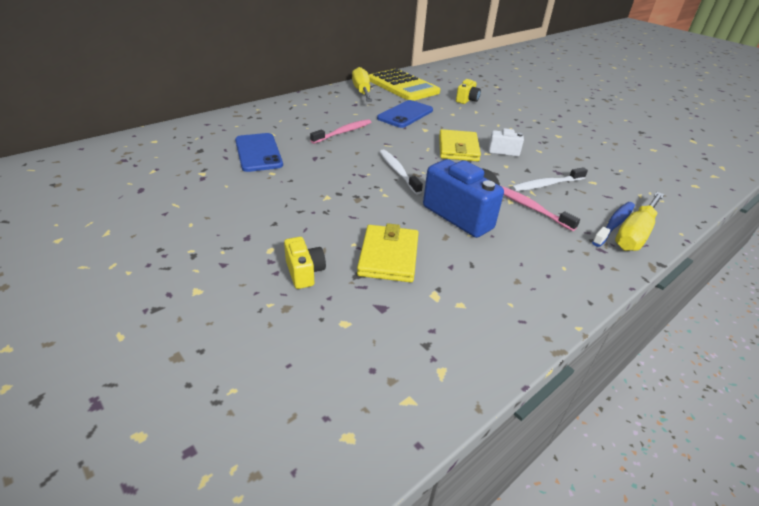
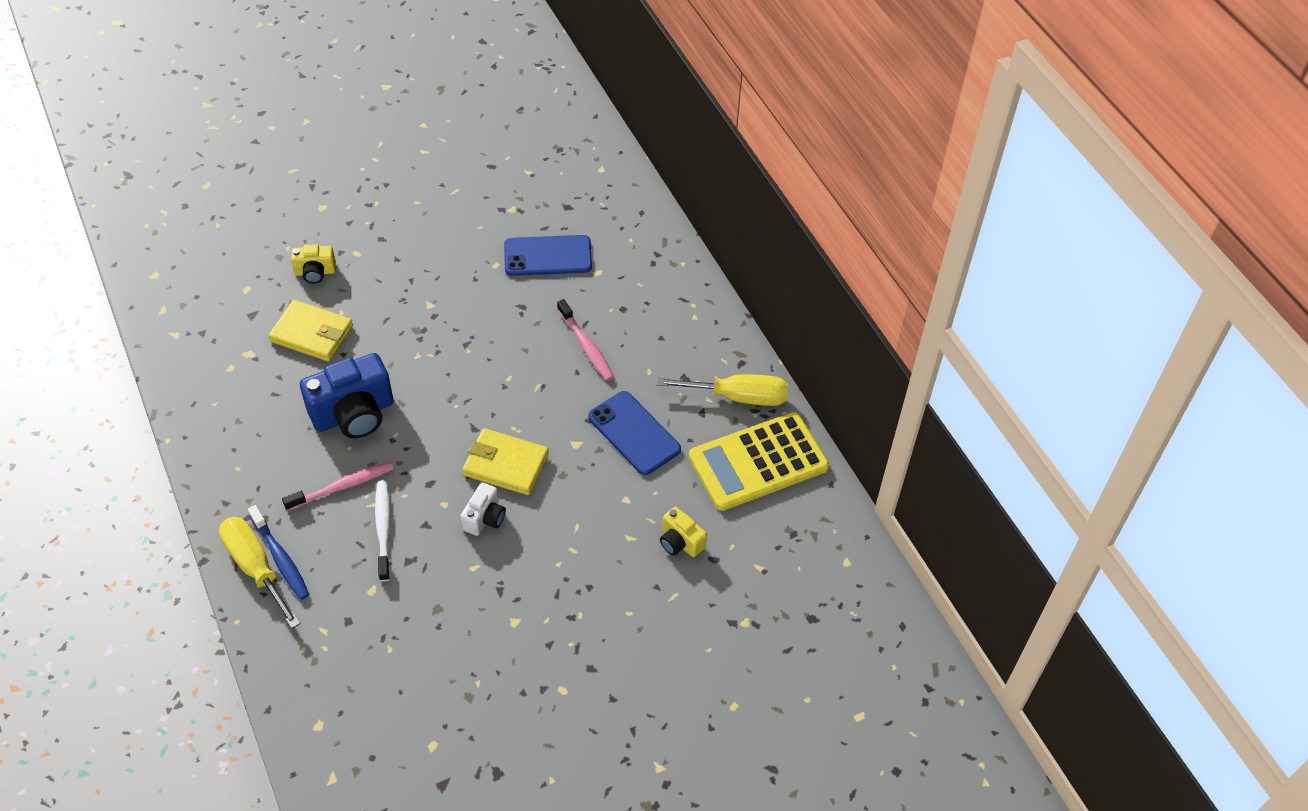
camera: 105 degrees right, 15 degrees up
(398, 172) = (463, 380): white toothbrush -> none

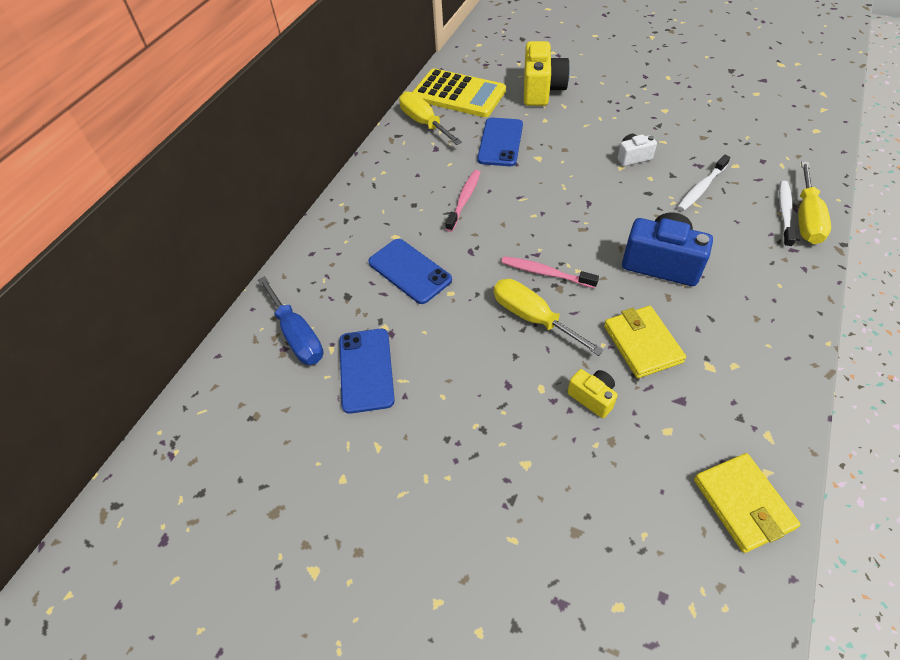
camera: 125 degrees left, 0 degrees up
(280, 557) = (784, 213): blue toothbrush -> white toothbrush
(342, 486) = (709, 226): pink toothbrush -> pink toothbrush (546, 273)
(413, 293) = (532, 317): none -> yellow screwdriver
(486, 178) = (366, 370): none -> blue phone
(506, 464) = (591, 173): yellow wallet -> yellow wallet (742, 503)
(562, 161) = (297, 336): none -> blue screwdriver
(680, 542) = (541, 90): yellow camera -> yellow camera, size x1.90

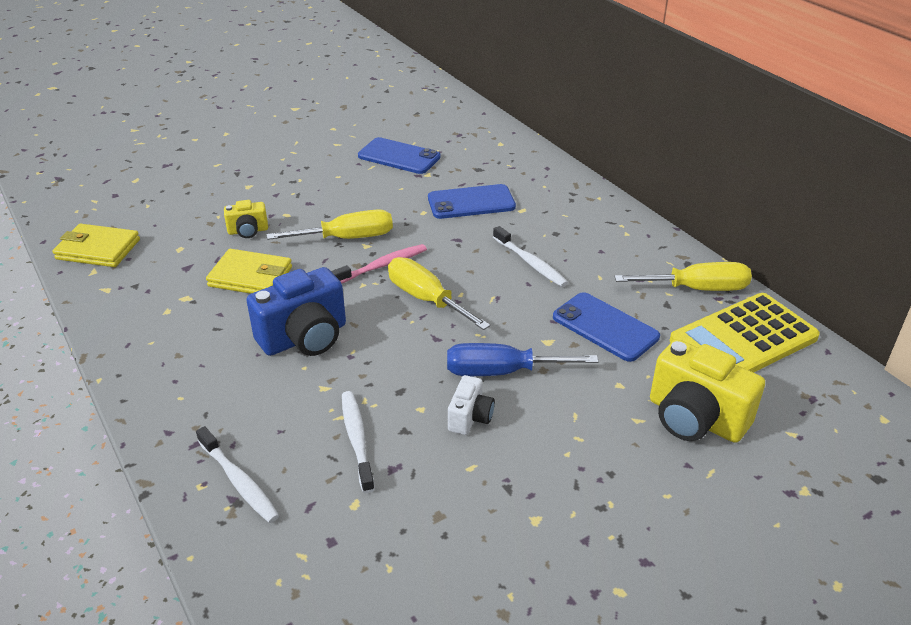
camera: 120 degrees right, 15 degrees down
(297, 336) = (464, 141): blue screwdriver -> blue screwdriver (501, 372)
(464, 200) = (530, 262): pink toothbrush -> white toothbrush
(806, 218) = (209, 494): yellow screwdriver -> yellow screwdriver (426, 299)

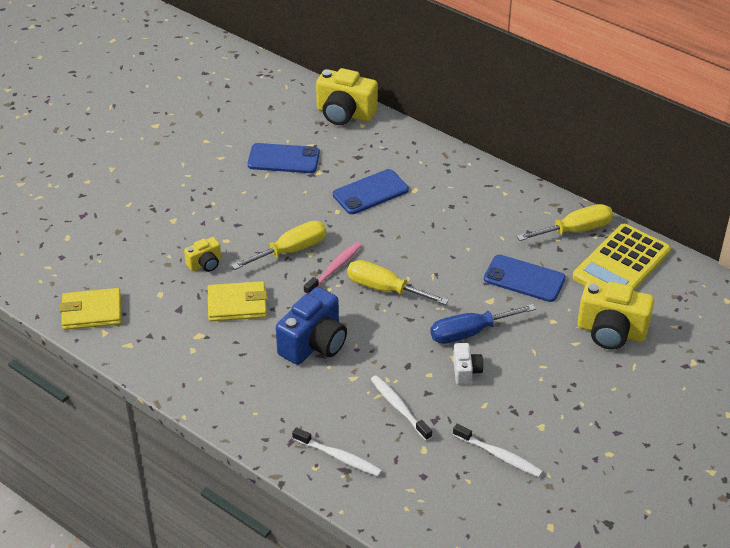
camera: 20 degrees left, 5 degrees up
(488, 131) = (345, 114): none -> yellow camera
(530, 262) = (445, 238): white toothbrush -> white toothbrush (498, 455)

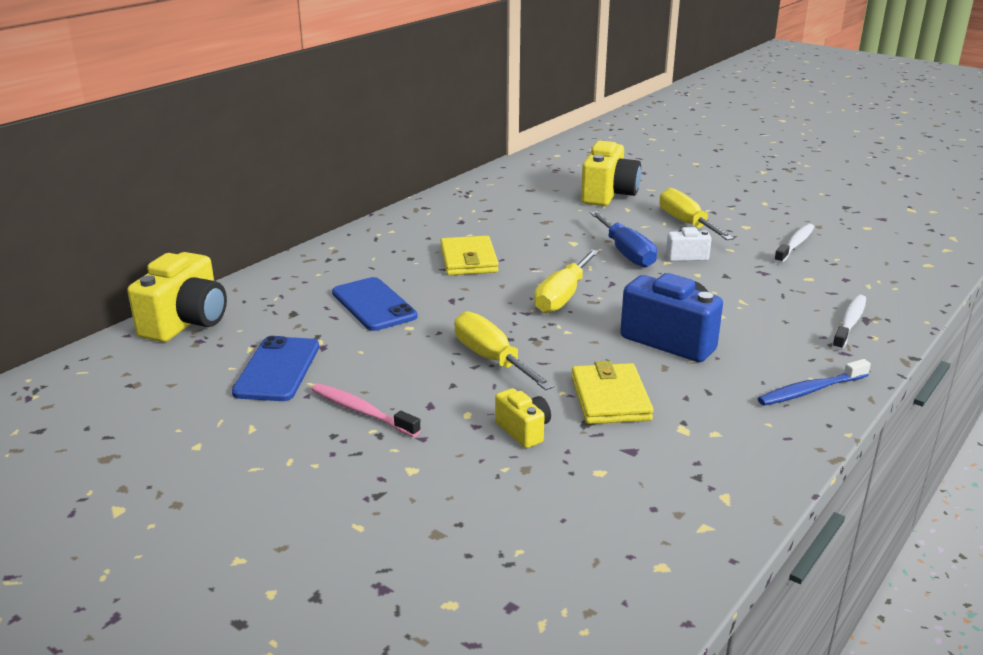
camera: 90 degrees left, 15 degrees down
(92, 312) = (658, 547): yellow wallet -> yellow wallet (468, 260)
(238, 409) = (811, 390): none -> blue toothbrush
(334, 269) = (528, 328): pink toothbrush -> pink toothbrush (362, 411)
(399, 408) = (756, 290): white toothbrush -> none
(524, 279) = (537, 226): blue phone -> none
(575, 230) = (460, 202): yellow screwdriver -> yellow screwdriver (686, 223)
(621, 264) = (511, 187): yellow calculator -> none

